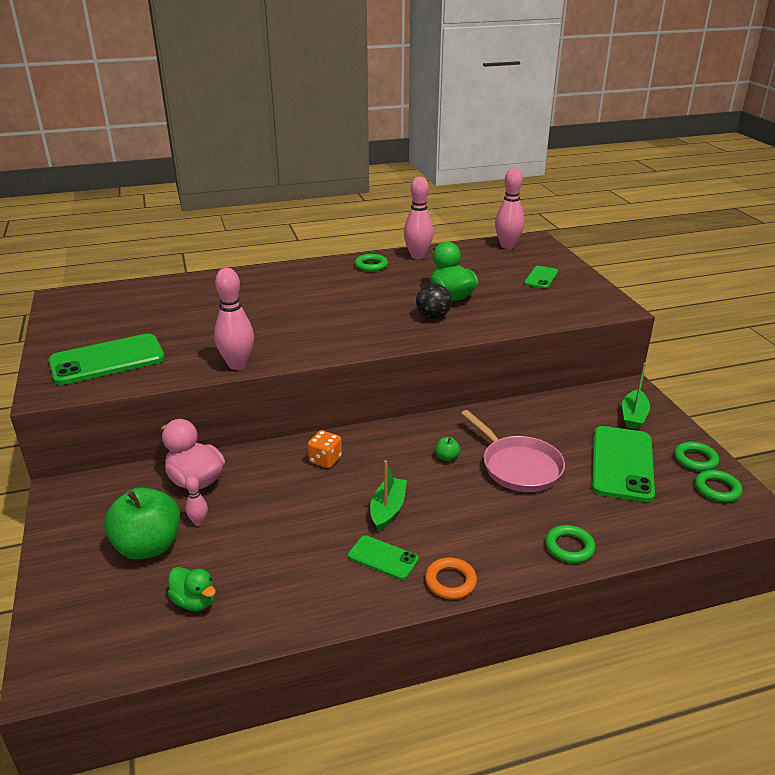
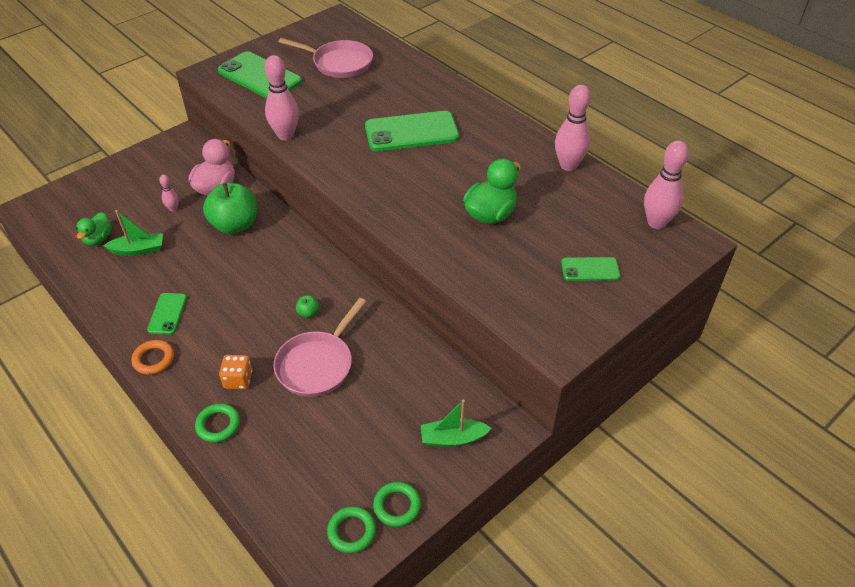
camera: 65 degrees right, 15 degrees up
(148, 313) = (339, 63): none -> pink pan
(148, 546) = (141, 197): green apple -> green apple (235, 225)
(325, 460) = (271, 243): orange dice -> orange dice (238, 380)
(371, 265) = (518, 143): green ring -> none
(388, 509) = (223, 298): green boat -> green boat (138, 250)
(433, 317) = (437, 214): black ball -> none
(622, 463) = (359, 442): green phone -> green phone (411, 132)

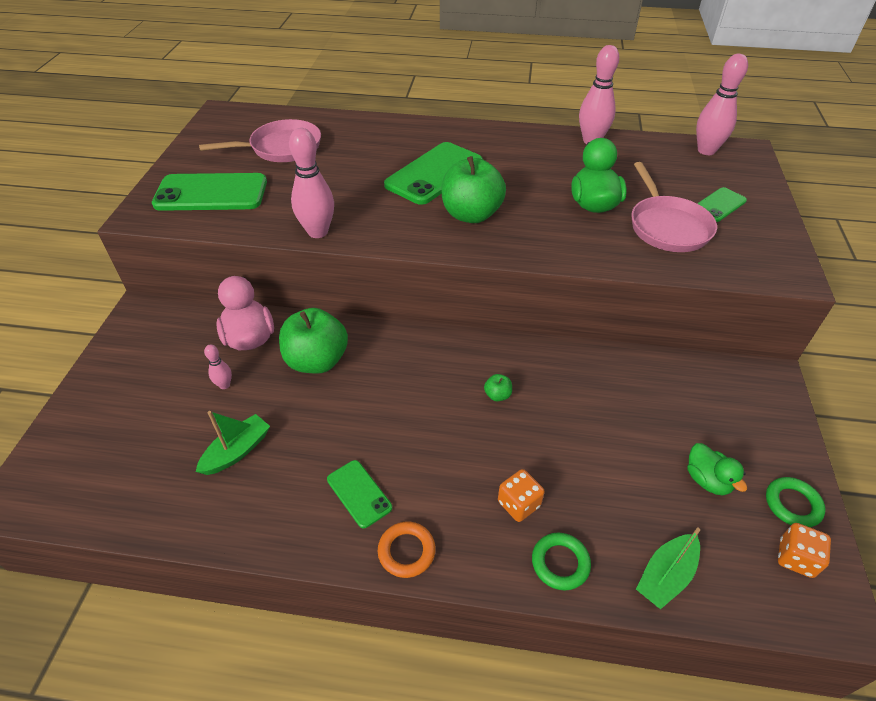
camera: 40 degrees left, 0 degrees up
(98, 239) = (168, 471): green duck -> green duck (707, 480)
(317, 364) = (567, 434): pink pan -> pink pan (667, 226)
(352, 531) = (795, 558): green ring -> orange dice
(394, 175) = (471, 214): none -> green apple
(453, 438) = (748, 415): green boat -> green boat (665, 576)

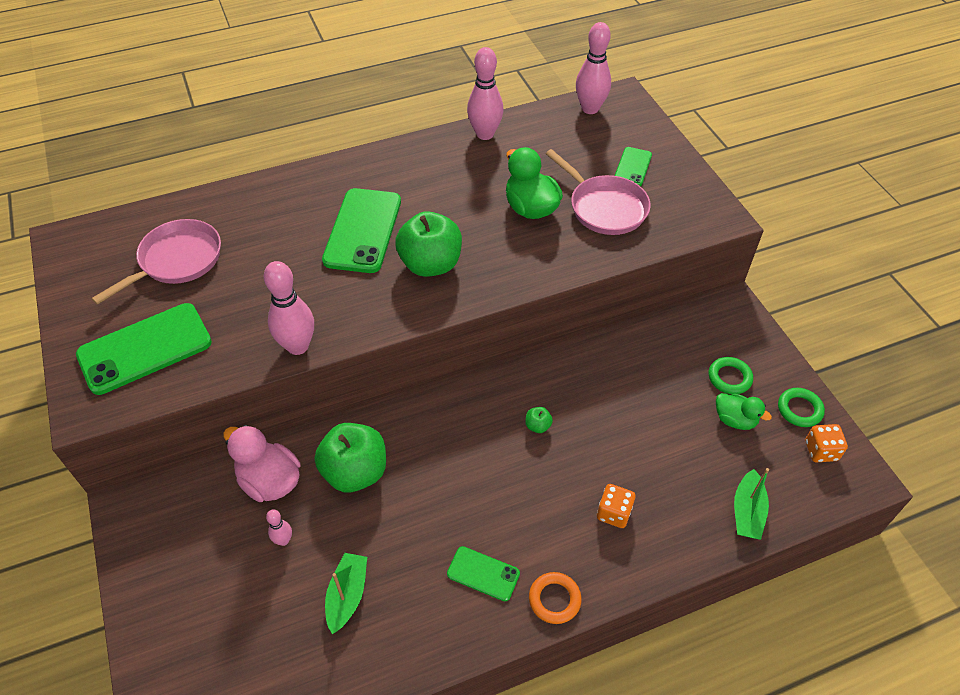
camera: 30 degrees left, 5 degrees up
(560, 563) = (671, 543): green ring -> green ring (729, 378)

